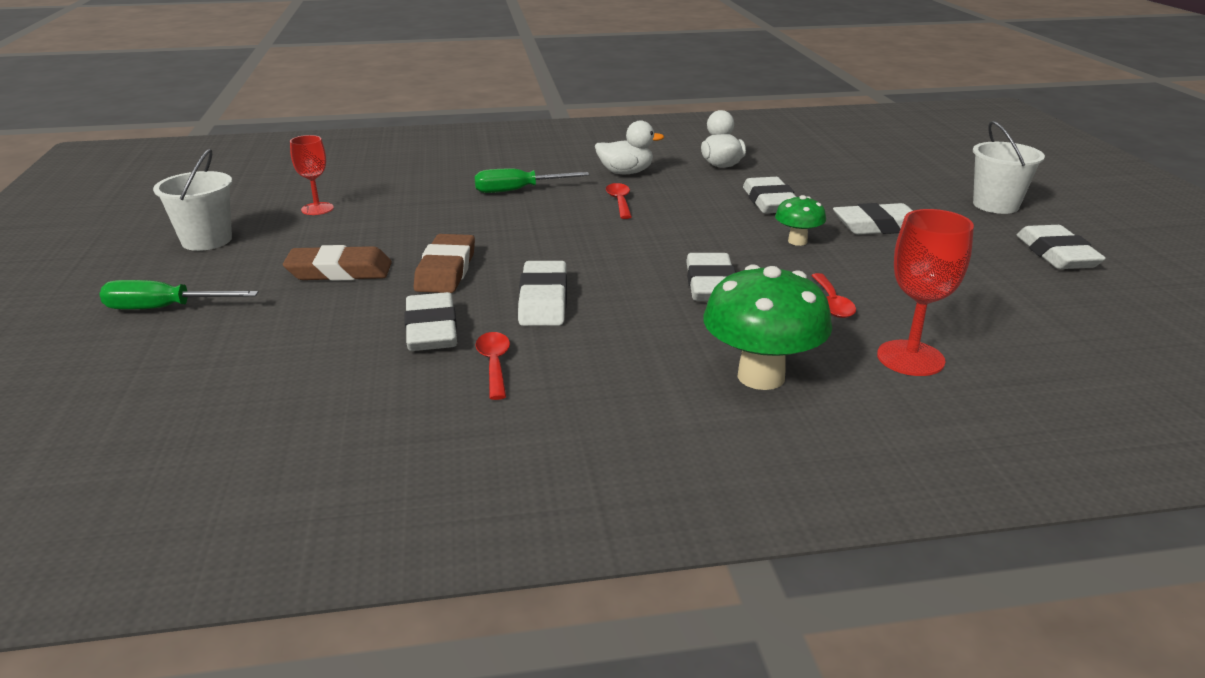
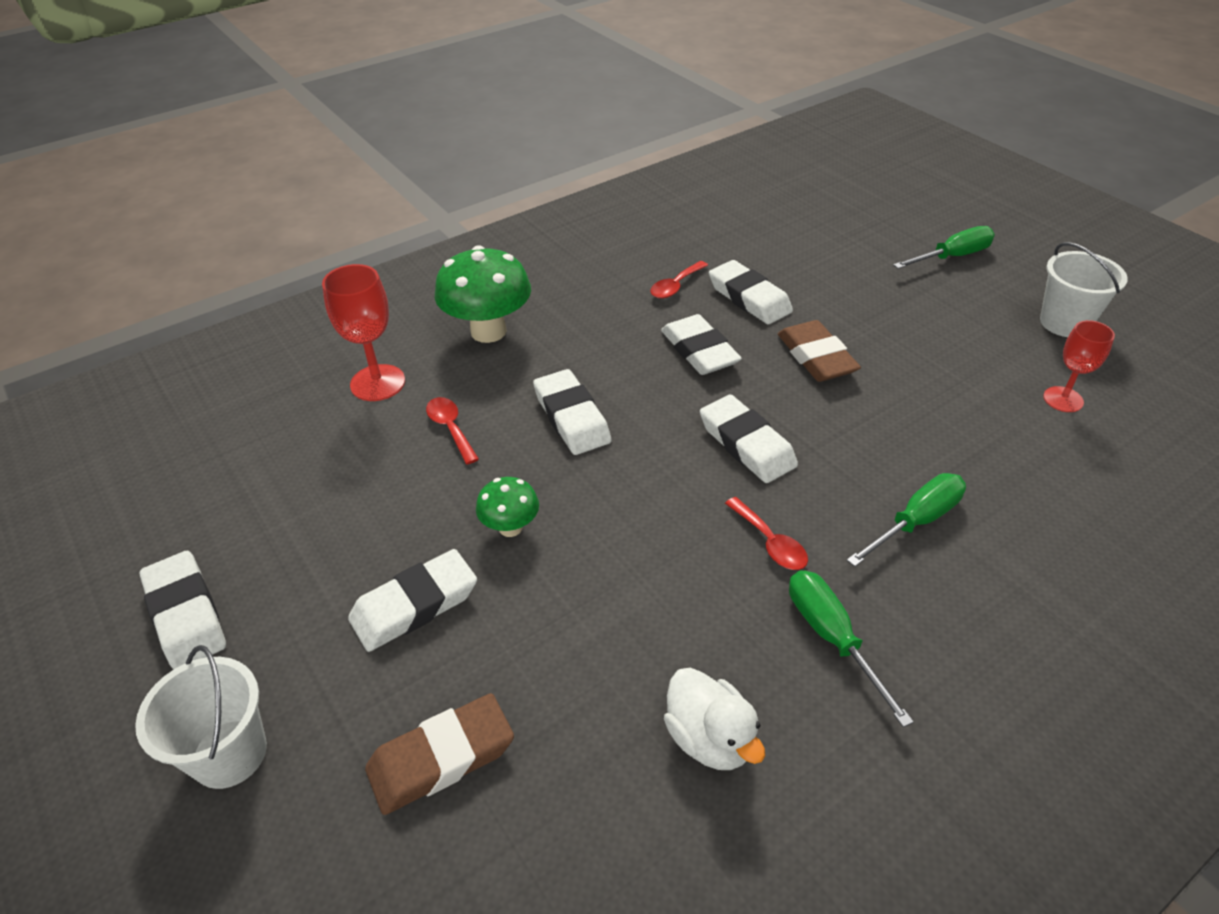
camera: 155 degrees right, 15 degrees up
(339, 271) = (897, 327): brown eraser -> brown eraser (441, 758)
(494, 364) = (675, 286): red spoon -> red spoon turned 75 degrees clockwise
(626, 172) = (832, 638): white duck -> green screwdriver
(769, 202) = (577, 622): white eraser -> white eraser (747, 444)

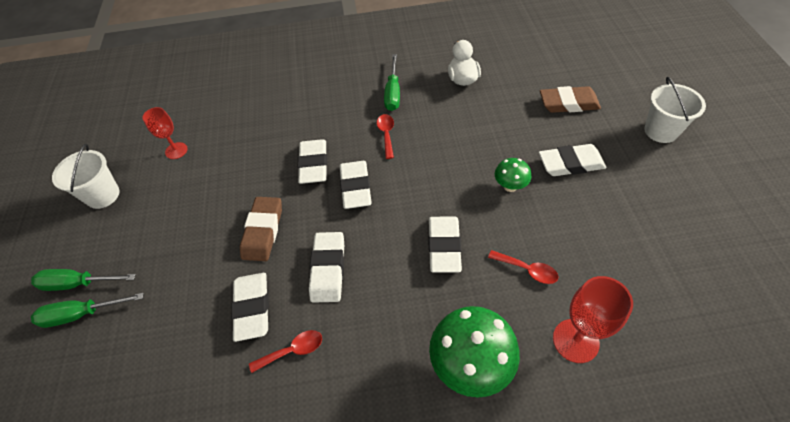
camera: 150 degrees left, 10 degrees up
(186, 614) = (697, 200): white eraser -> white eraser (313, 164)
(450, 428) = (527, 270): red spoon -> red spoon turned 60 degrees counterclockwise
(915, 521) = (315, 121): green screwdriver -> green screwdriver (81, 314)

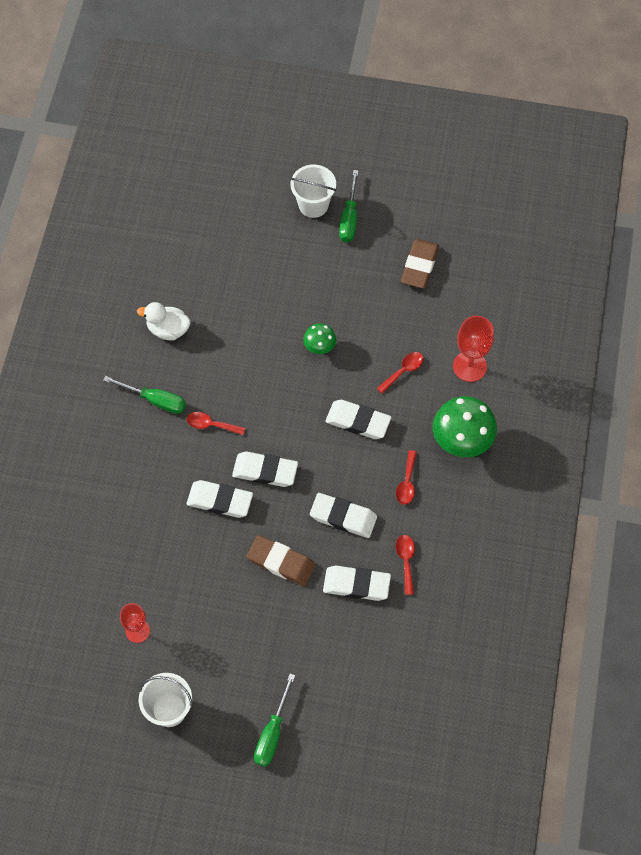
camera: 75 degrees left, 10 degrees up
(81, 314) = (307, 729): green screwdriver -> green screwdriver (349, 218)
(390, 319) = (407, 483): none -> red spoon
(568, 103) = (246, 256): brown eraser -> brown eraser (419, 266)
(570, 163) = (316, 290): white eraser -> none

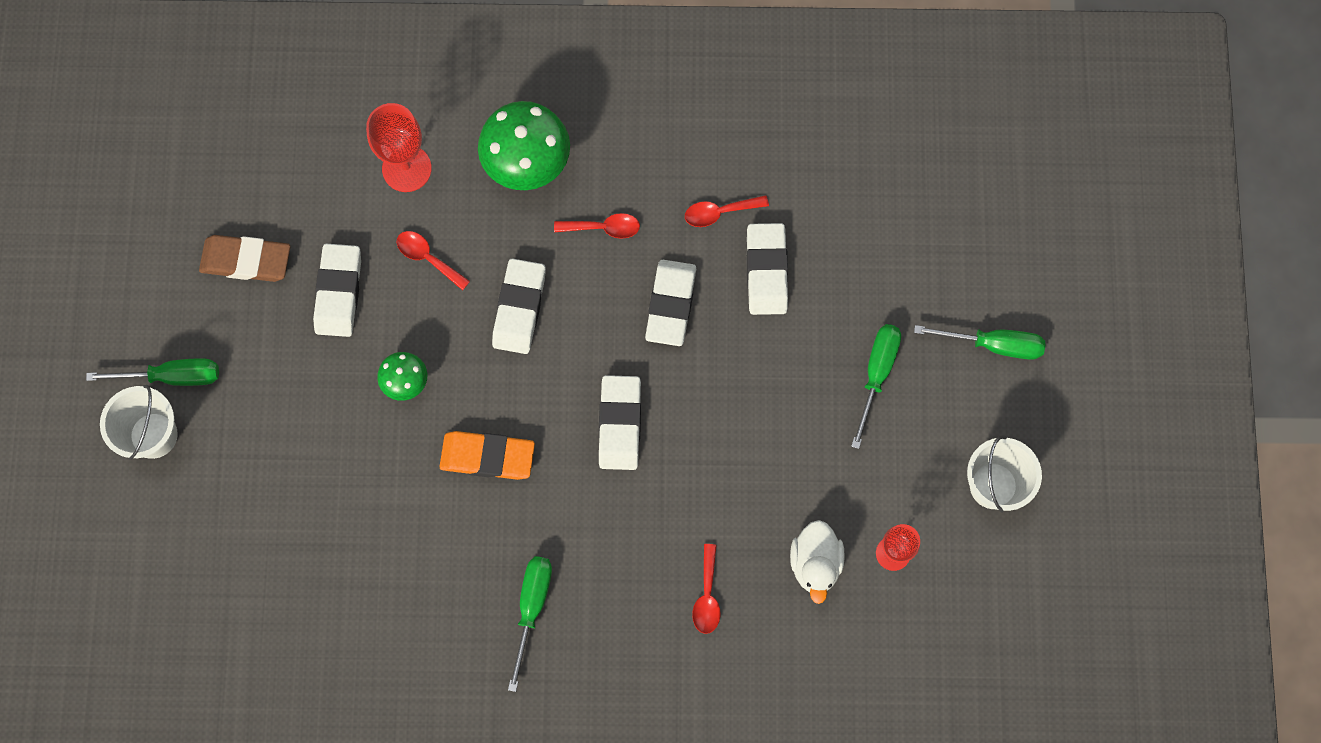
camera: 100 degrees left, 10 degrees up
(168, 329) = (408, 615): white duck -> white duck (815, 563)
(211, 425) = (559, 516): red spoon -> red spoon (707, 596)
(220, 501) = (677, 479): white eraser -> white eraser (339, 292)
(259, 388) = (487, 457): none -> orange eraser
(266, 645) = (876, 374): none -> green screwdriver
(281, 562) = (753, 377): brown eraser -> none

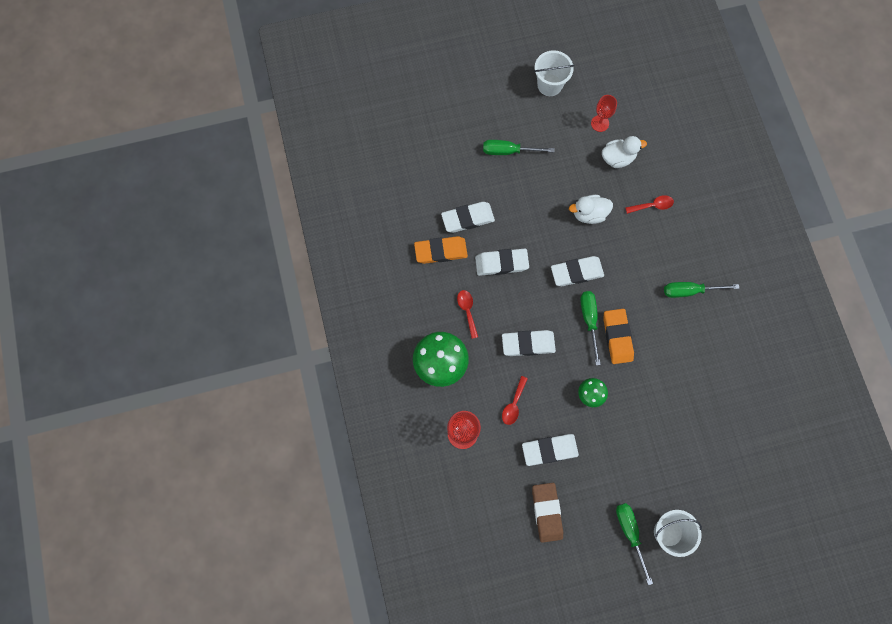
camera: 105 degrees left, 0 degrees up
(719, 212) = (441, 251): red spoon -> orange eraser
(721, 478) = (589, 214): none -> white duck
(993, 344) = (475, 99): green screwdriver -> green screwdriver (589, 320)

